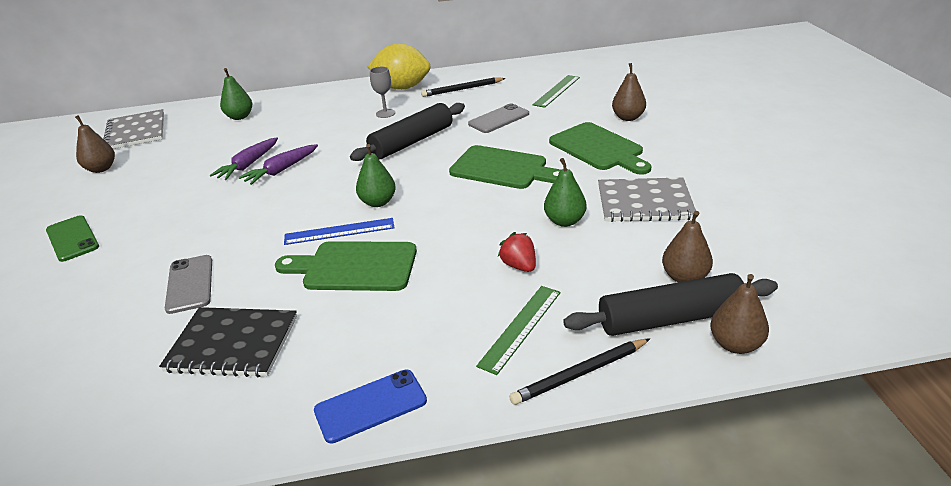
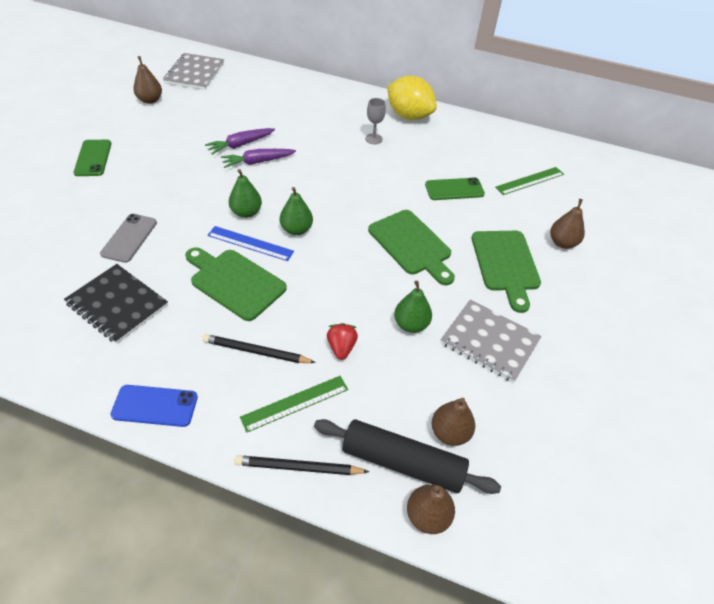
camera: 25 degrees right, 15 degrees up
(239, 117) = (270, 91): green pear -> green pear (246, 212)
(412, 142) = (368, 180): black rolling pin -> none
(462, 89) = (454, 141): black pencil -> black pencil (256, 351)
(499, 119) = (454, 189): grey phone -> green phone

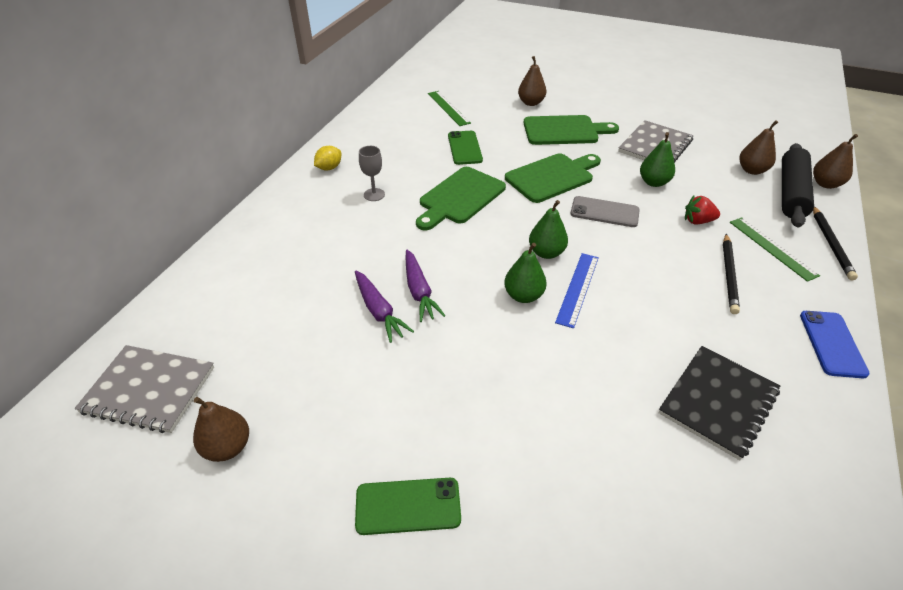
camera: 85 degrees left, 5 degrees down
(129, 238) = (597, 411): grey phone -> grey phone (604, 212)
(235, 282) = (643, 297): green cutting board -> green cutting board (460, 197)
(409, 116) = (329, 168): yellow lemon -> yellow lemon, size x0.48

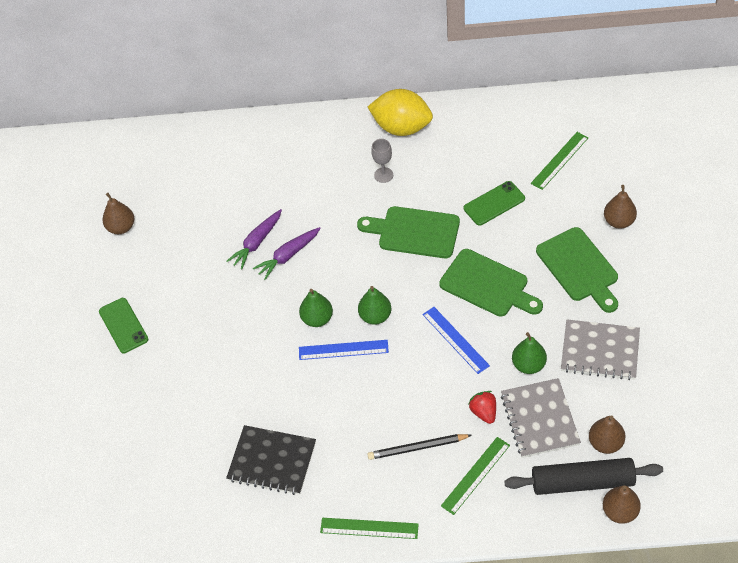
camera: 70 degrees right, 10 degrees up
(149, 390) = (139, 168): grey notebook -> grey notebook (539, 419)
(329, 168) = (401, 127): yellow lemon -> yellow lemon, size x2.09
(604, 212) = (455, 340): grey phone -> blue ruler
(831, 244) = (509, 521): black pencil -> none
(832, 343) = (369, 528): blue phone -> green ruler

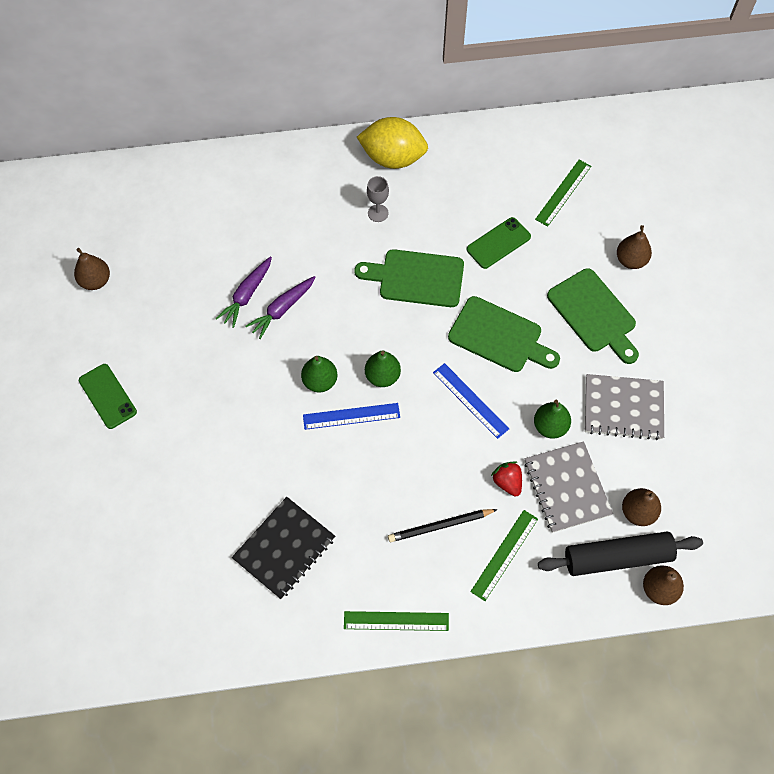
camera: 10 degrees left, 10 degrees up
(272, 461) = (284, 548): black notebook -> black notebook turned 60 degrees counterclockwise

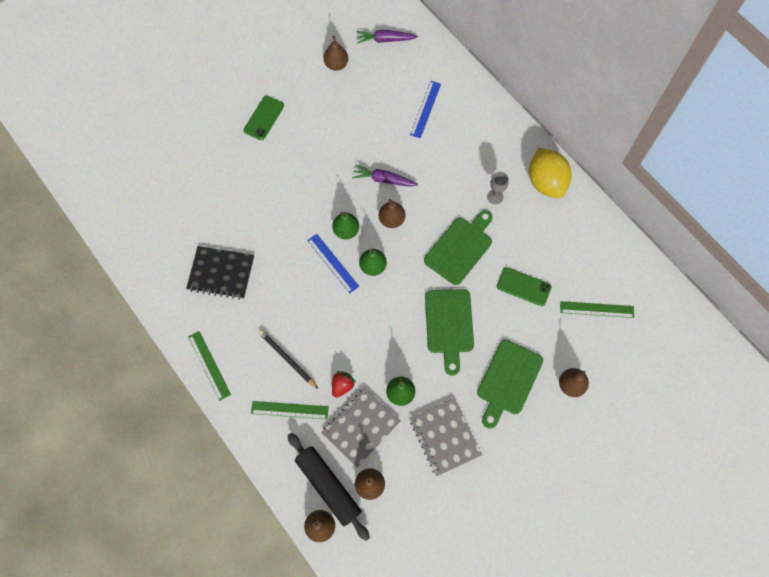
camera: 60 degrees right, 5 degrees up
(247, 295) = (381, 153): purple carrot -> purple carrot (385, 40)
(337, 327) = (391, 220): none -> brown pear
(416, 278) = (460, 248): green cutting board -> green cutting board turned 60 degrees clockwise
(470, 400) = (389, 331): blue ruler -> blue ruler (425, 109)

